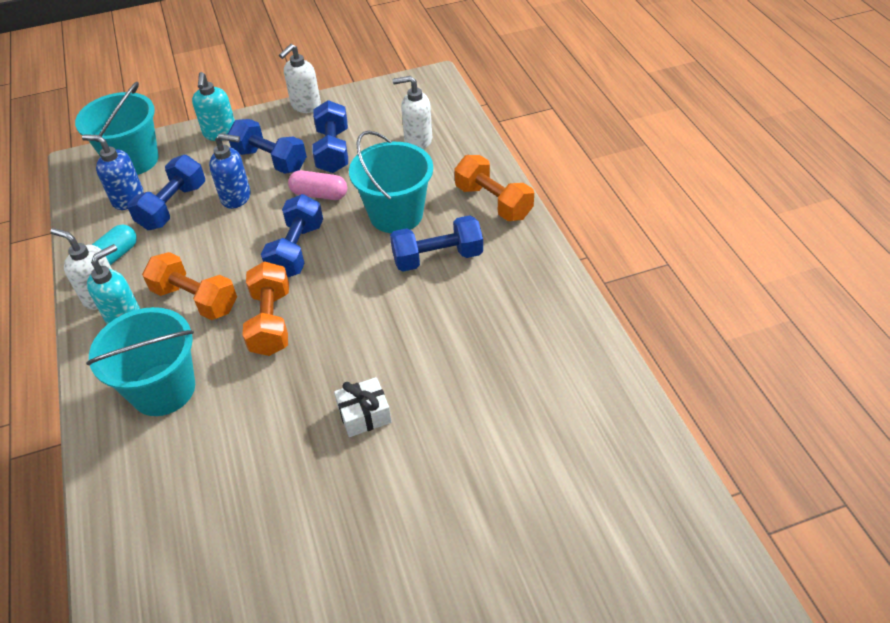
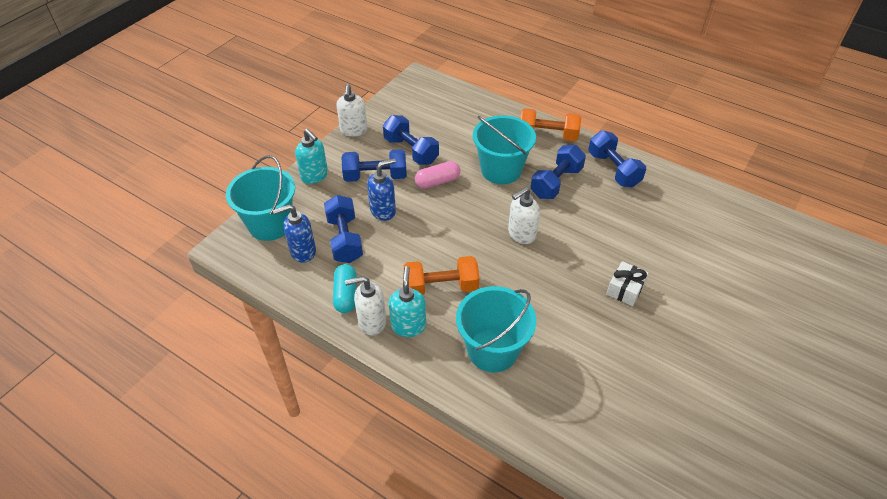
camera: 40 degrees left, 0 degrees up
(271, 322) = (507, 272): orange dumbbell -> none
(296, 250) = (467, 222): blue dumbbell -> blue dumbbell (613, 169)
(417, 140) = (457, 120): white soap dispenser -> white soap dispenser (521, 234)

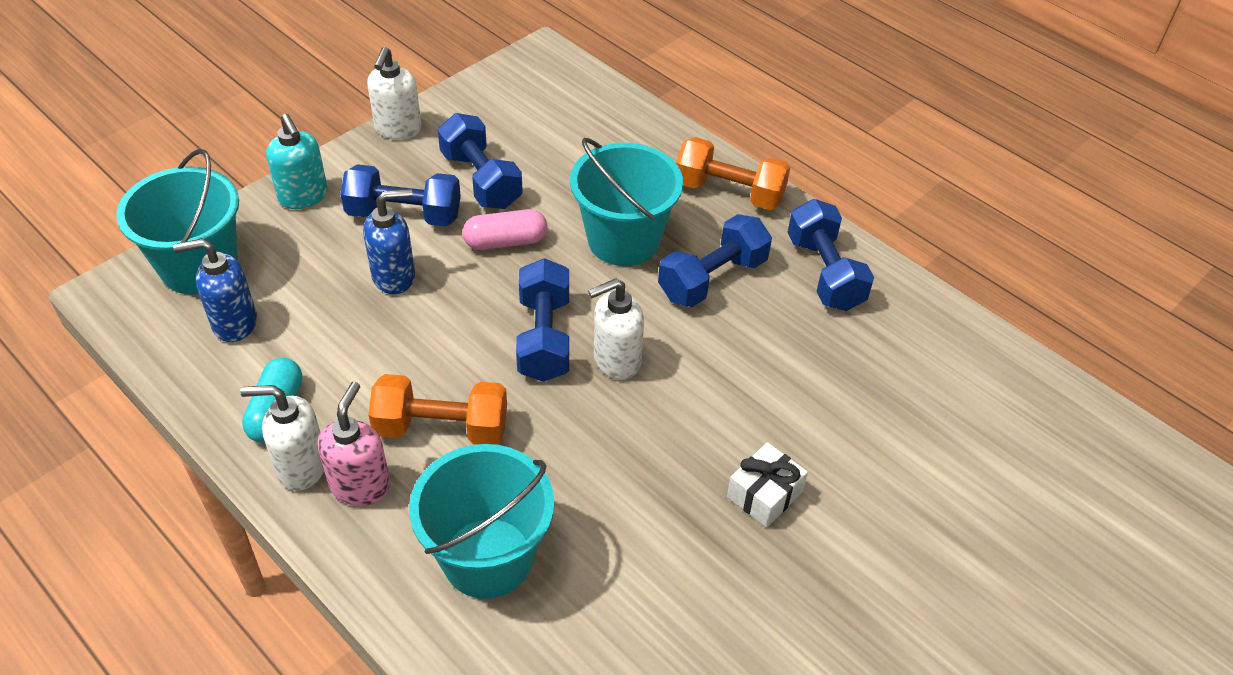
camera: 10 degrees right, 0 degrees up
(344, 239) = (311, 314): blue dumbbell -> blue dumbbell (544, 338)
(408, 326) = (360, 485): turquoise soap dispenser -> pink soap dispenser

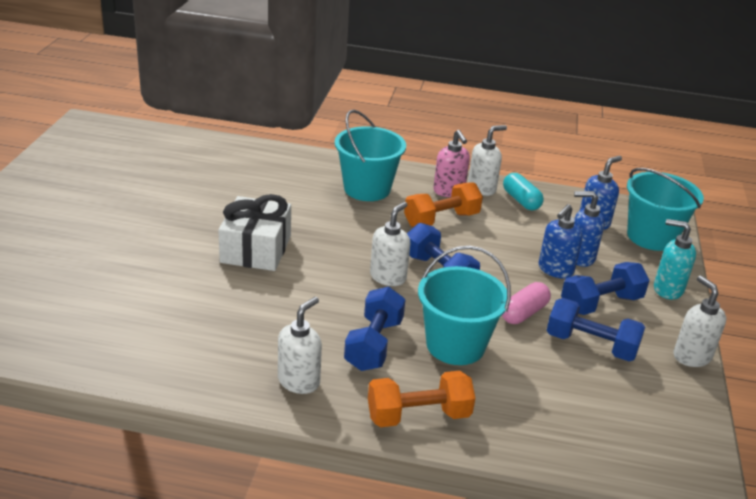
camera: 145 degrees right, 15 degrees down
(338, 280) = (580, 257): none -> blue soap dispenser
(764, 494) = (256, 249): white gift -> white gift, size x1.79
(824, 273) = (299, 381): blue dumbbell -> white soap dispenser

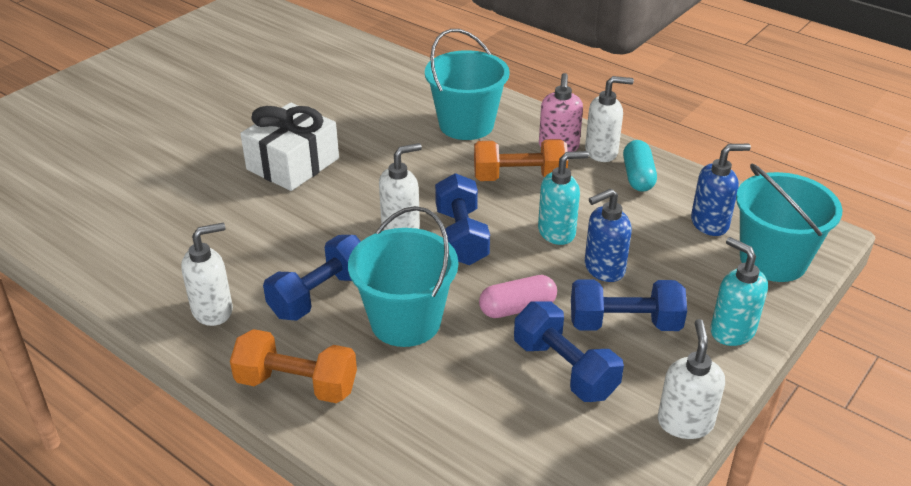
camera: 30 degrees right, 5 degrees up
(502, 252) = (557, 232): none -> turquoise soap dispenser
(580, 257) = (650, 261): blue soap dispenser -> none

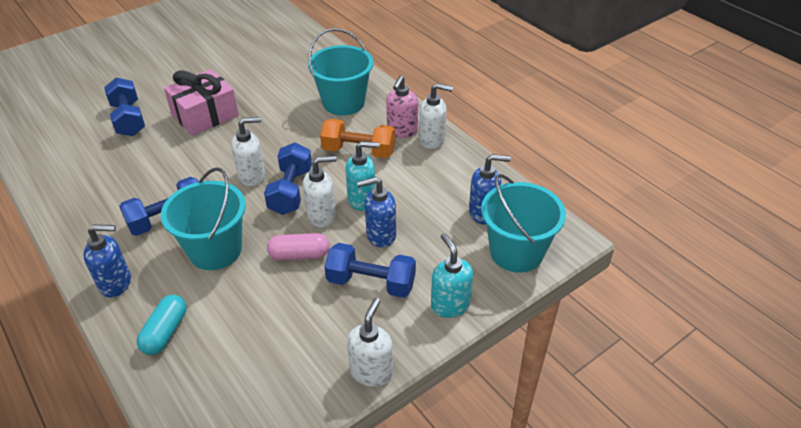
camera: 15 degrees right, 5 degrees up
(213, 310) = (92, 217): white soap dispenser -> white soap dispenser (322, 216)
(293, 164) = (205, 115): white gift -> pink gift
(296, 384) = (116, 283): orange dumbbell -> blue soap dispenser
(565, 369) = (307, 310): blue dumbbell -> blue dumbbell (129, 119)
(638, 176) = (449, 164): turquoise capsule -> turquoise capsule (165, 332)

